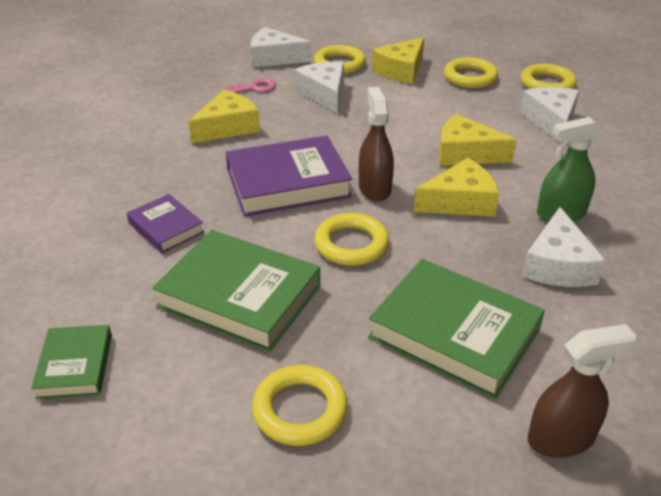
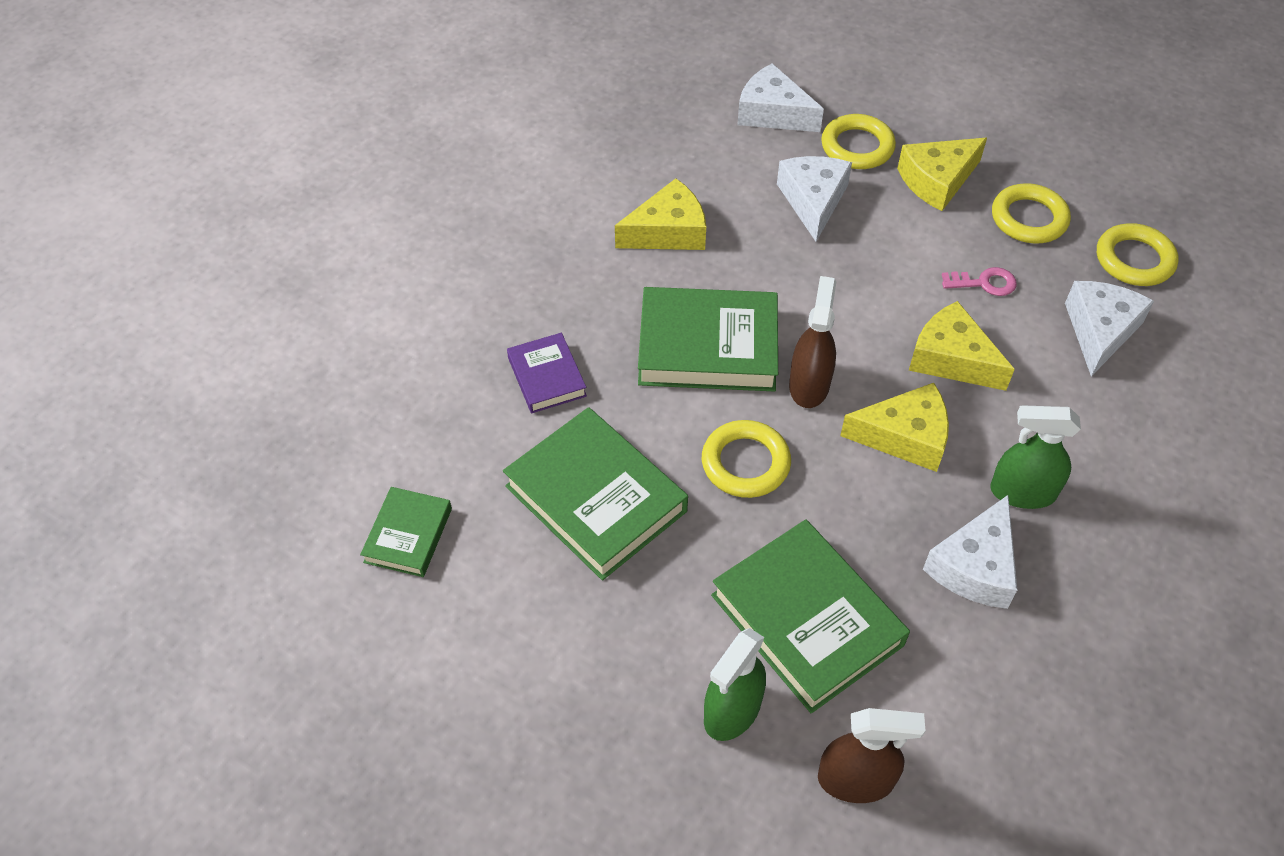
camera: 20 degrees right, 15 degrees up
(255, 88) = (726, 166): pink key -> pink key (984, 283)
(288, 183) = (708, 346): purple book -> green book
(300, 409) = (608, 658): yellow ring -> none
(429, 418) = (732, 711): none -> green spray bottle

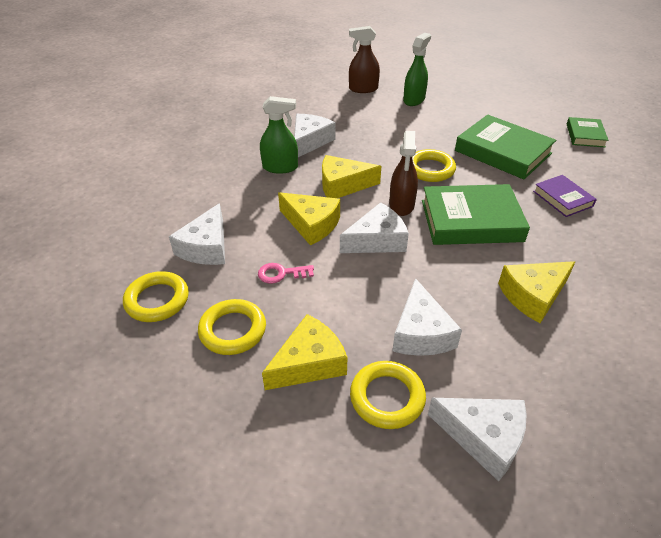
camera: 175 degrees right, 10 degrees down
(807, 620) = (388, 122): green book -> none
(853, 323) = (377, 240): none -> white cheese

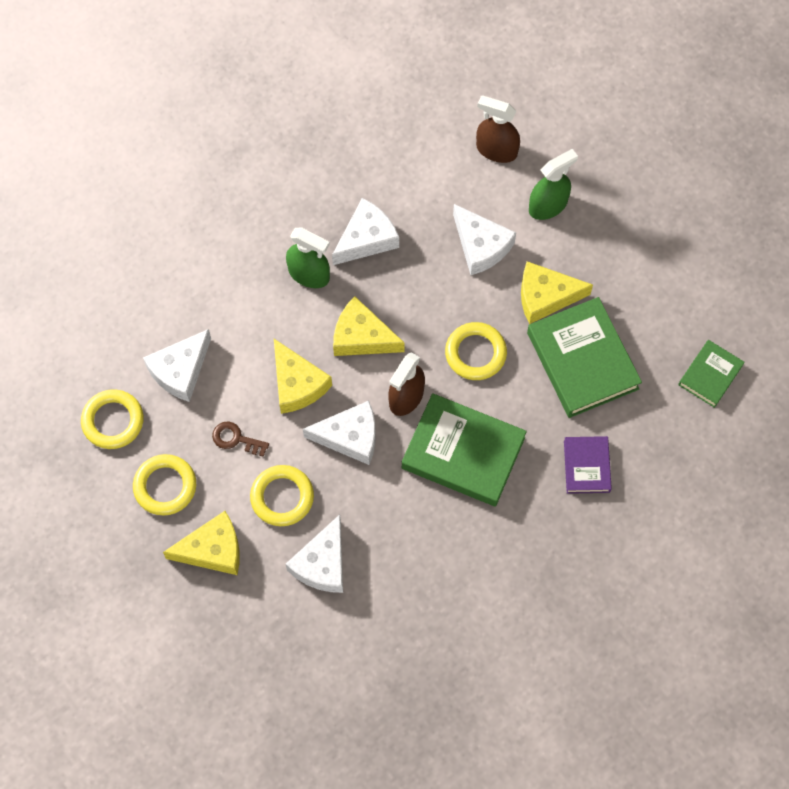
camera: 25 degrees right, 25 degrees up
(281, 274) = (236, 439): pink key -> brown key
(387, 397) = (257, 610): yellow ring -> yellow ring (282, 497)
(483, 437) = (308, 676): white cheese -> white cheese (481, 246)
(533, 295) = (450, 572): yellow cheese -> yellow cheese (545, 296)

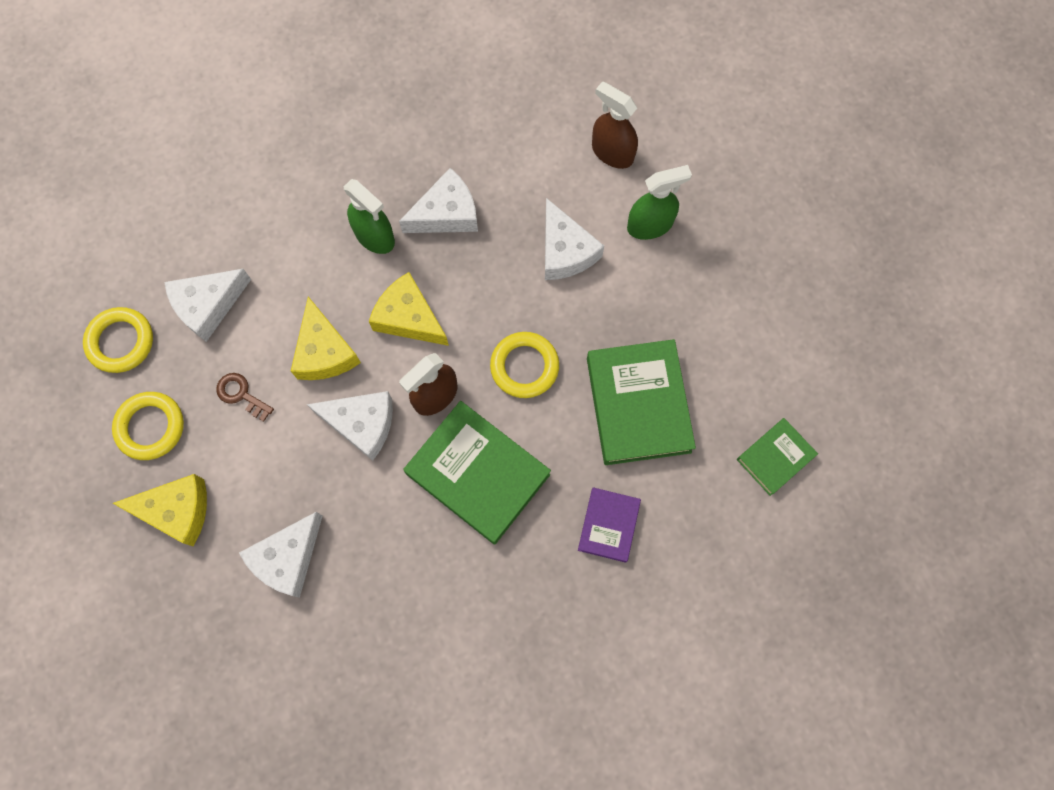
camera: 15 degrees right, 5 degrees up
(282, 497) = (269, 472): yellow ring -> none
(545, 296) = (618, 323): yellow cheese -> none

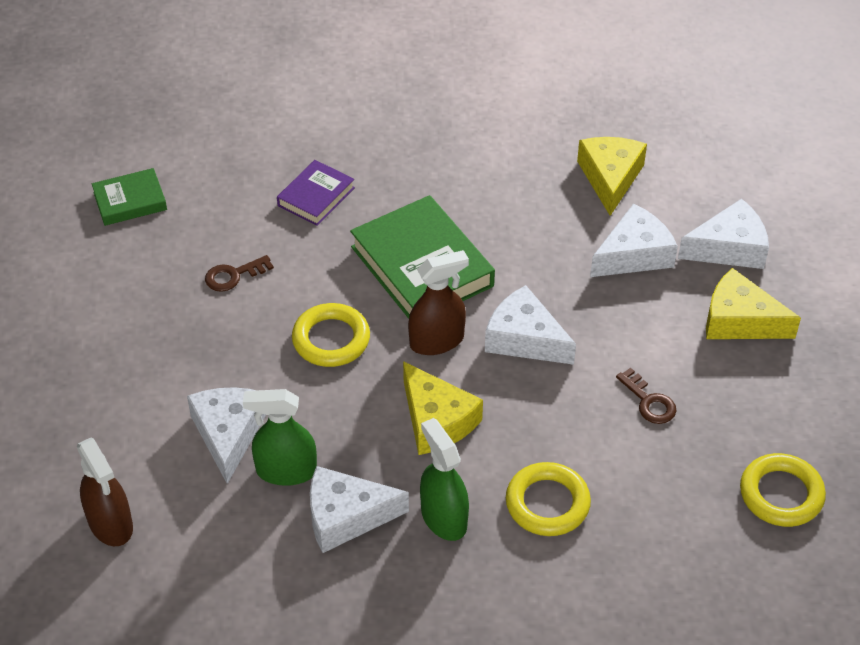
camera: 160 degrees left, 25 degrees down
(150, 427) = (757, 400): yellow ring -> yellow ring (547, 503)
(208, 305) = (668, 502): white cheese -> white cheese (729, 248)
(324, 351) = (543, 415): yellow cheese -> yellow cheese (610, 178)
(638, 405) = (233, 276): green book -> brown key
(650, 225) = (117, 431): green spray bottle -> green spray bottle (286, 471)

